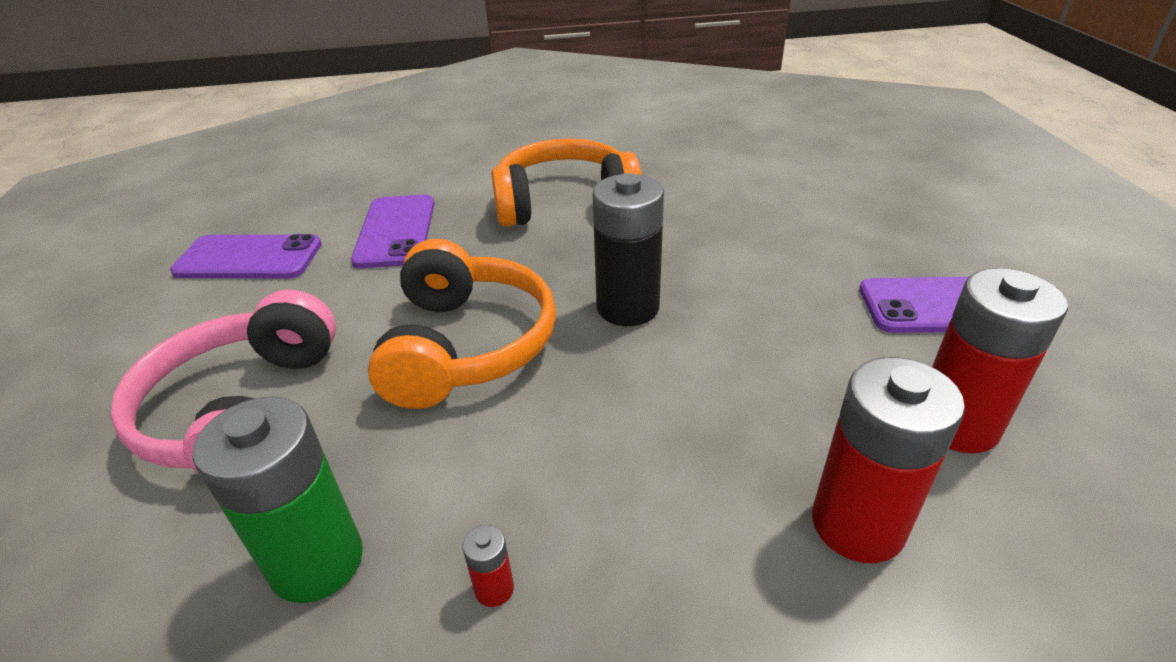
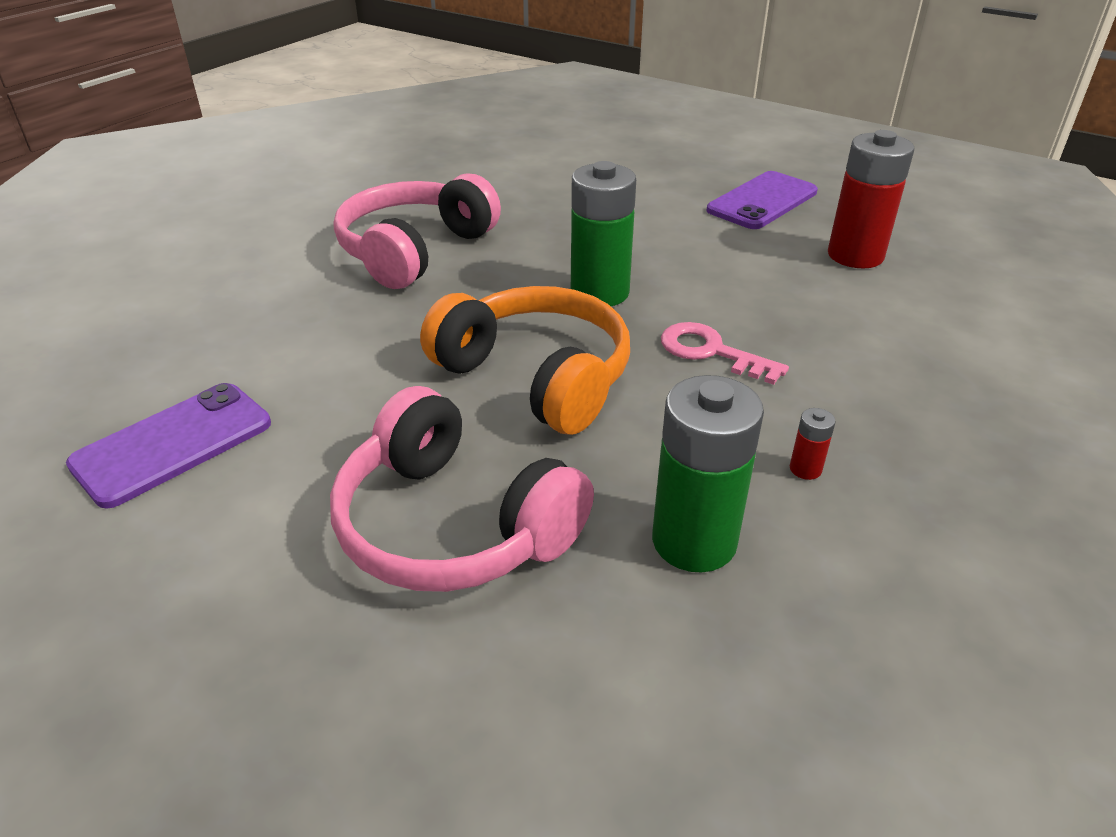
camera: 50 degrees left, 0 degrees up
(395, 231) = (297, 342): purple phone -> none
(564, 203) = (415, 250): orange headphones -> pink headphones
(619, 419) = (711, 352): none -> pink key
(628, 307) = (599, 292): black battery -> green battery
(857, 525) = (890, 323): red battery -> none

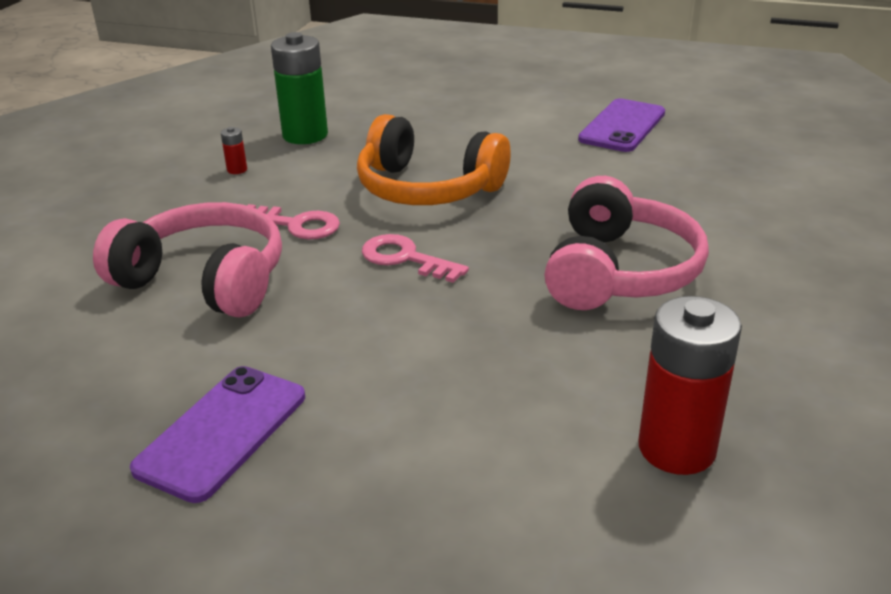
camera: 165 degrees right, 5 degrees down
(453, 525) = (434, 123): pink headphones -> pink headphones (205, 280)
(599, 292) = (405, 258): green battery -> pink key
(855, 255) = (126, 351): red battery -> red battery (676, 448)

